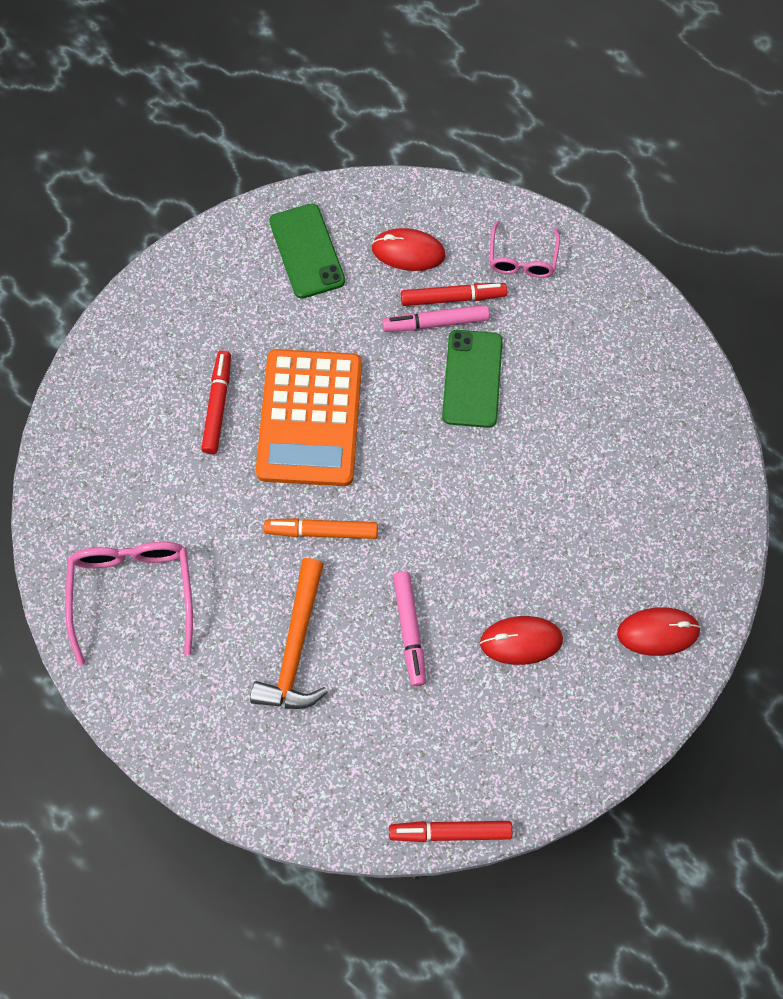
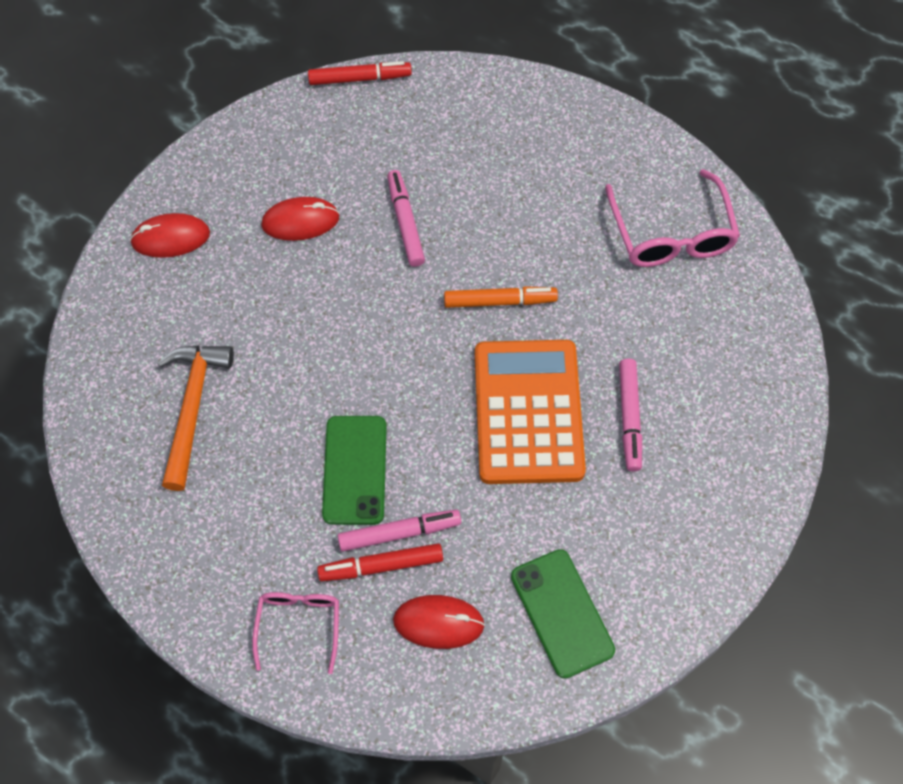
camera: 175 degrees right, 5 degrees down
(218, 405) = (629, 418): red marker -> pink marker
(295, 647) = (510, 201): orange hammer -> orange hammer (193, 408)

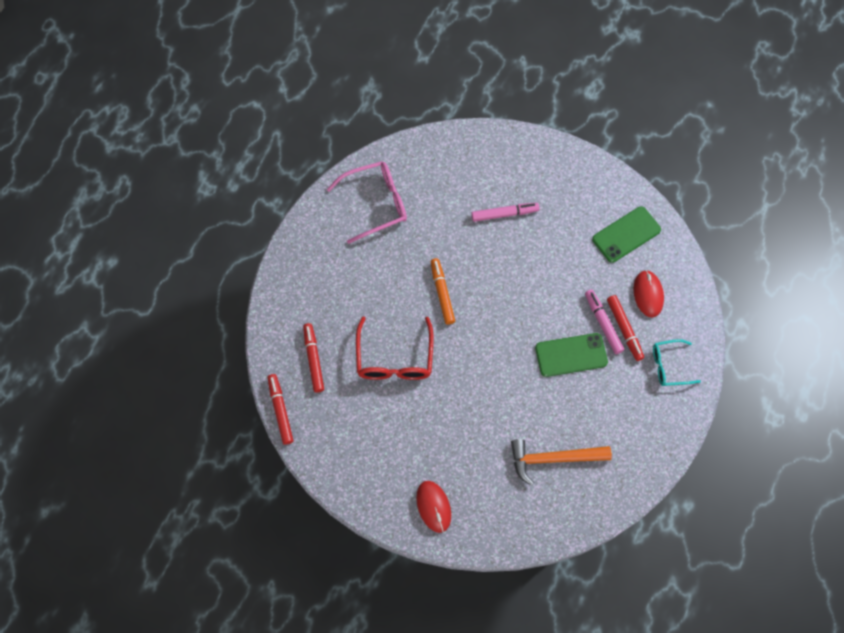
camera: 100 degrees left, 5 degrees up
(299, 625) = (669, 366): pink glasses -> turquoise glasses
(300, 221) = (405, 424): red mouse -> none
(405, 222) = (394, 358): pink marker -> red glasses
(426, 124) = (313, 359): none -> red marker
(528, 412) = (513, 267): orange calculator -> none

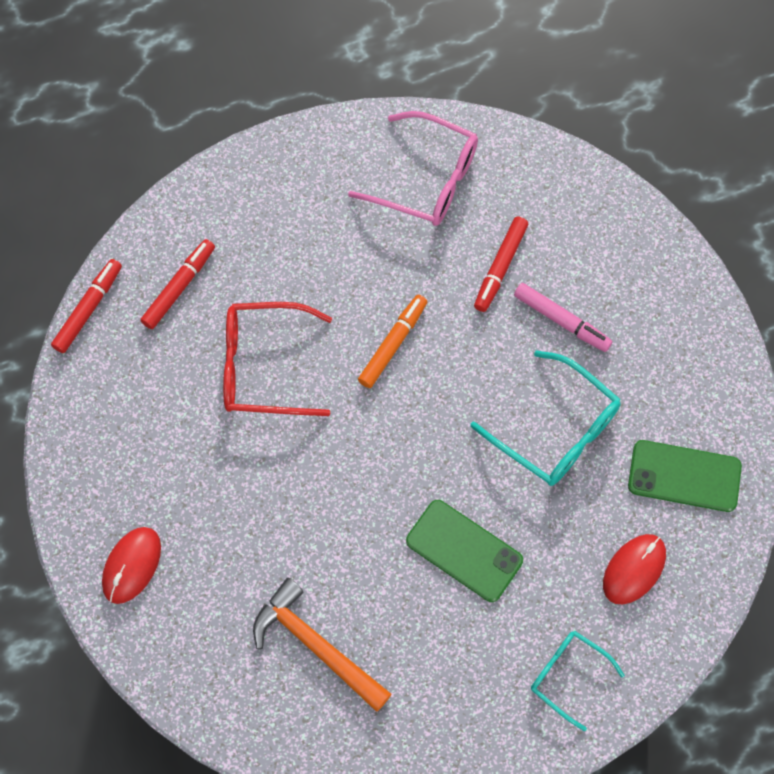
camera: 45 degrees right, 0 degrees up
(394, 358) = (264, 366): red glasses -> red glasses turned 45 degrees clockwise
(553, 265) = (555, 430): none -> turquoise glasses
(603, 323) = (541, 551): pink marker -> none
(624, 329) = (559, 582): red marker -> red marker (500, 267)

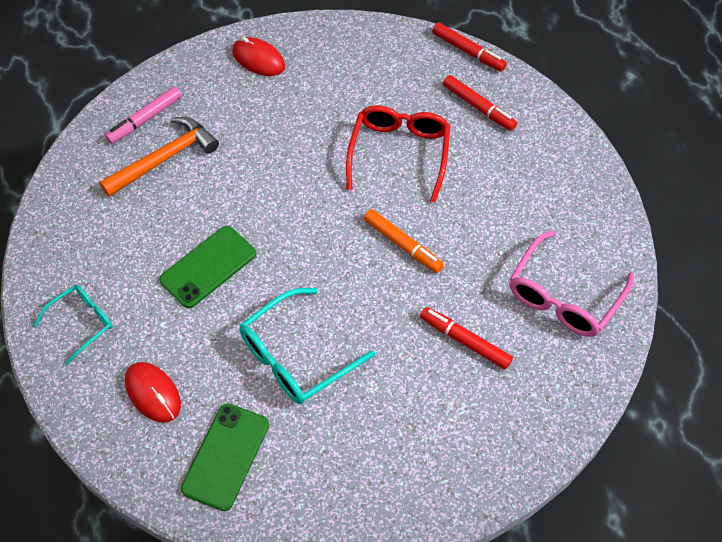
camera: 100 degrees right, 10 degrees down
(561, 321) = (402, 382): pink marker -> pink marker (145, 119)

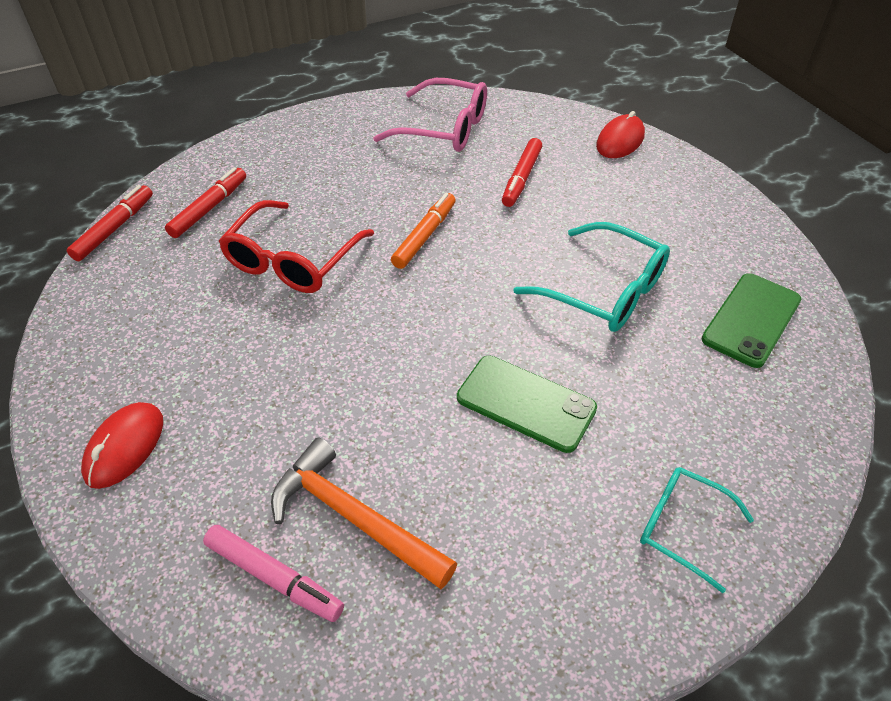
camera: 105 degrees left, 10 degrees down
(153, 393) = (726, 407): red mouse -> red mouse (620, 141)
(226, 456) = (751, 320): green phone -> green phone turned 60 degrees counterclockwise
(399, 154) = (293, 260): red glasses -> red glasses turned 60 degrees counterclockwise

